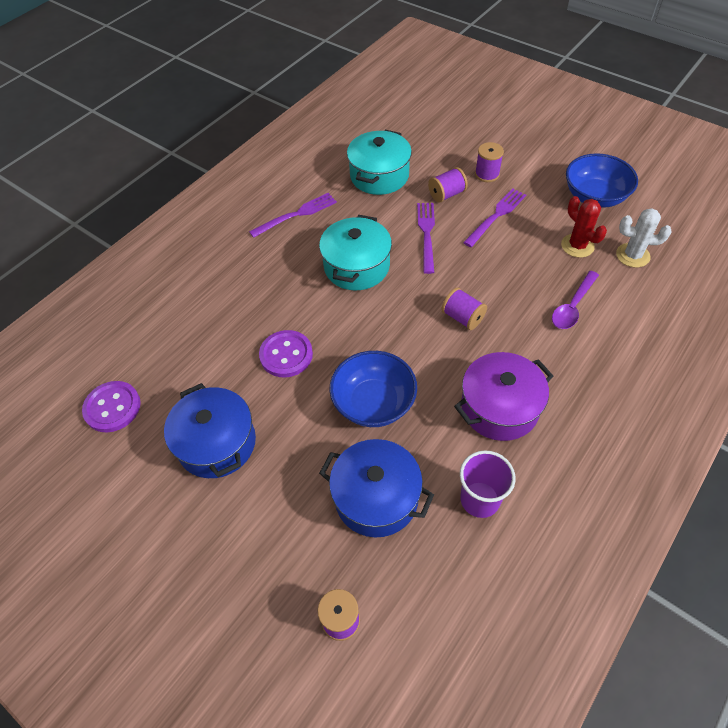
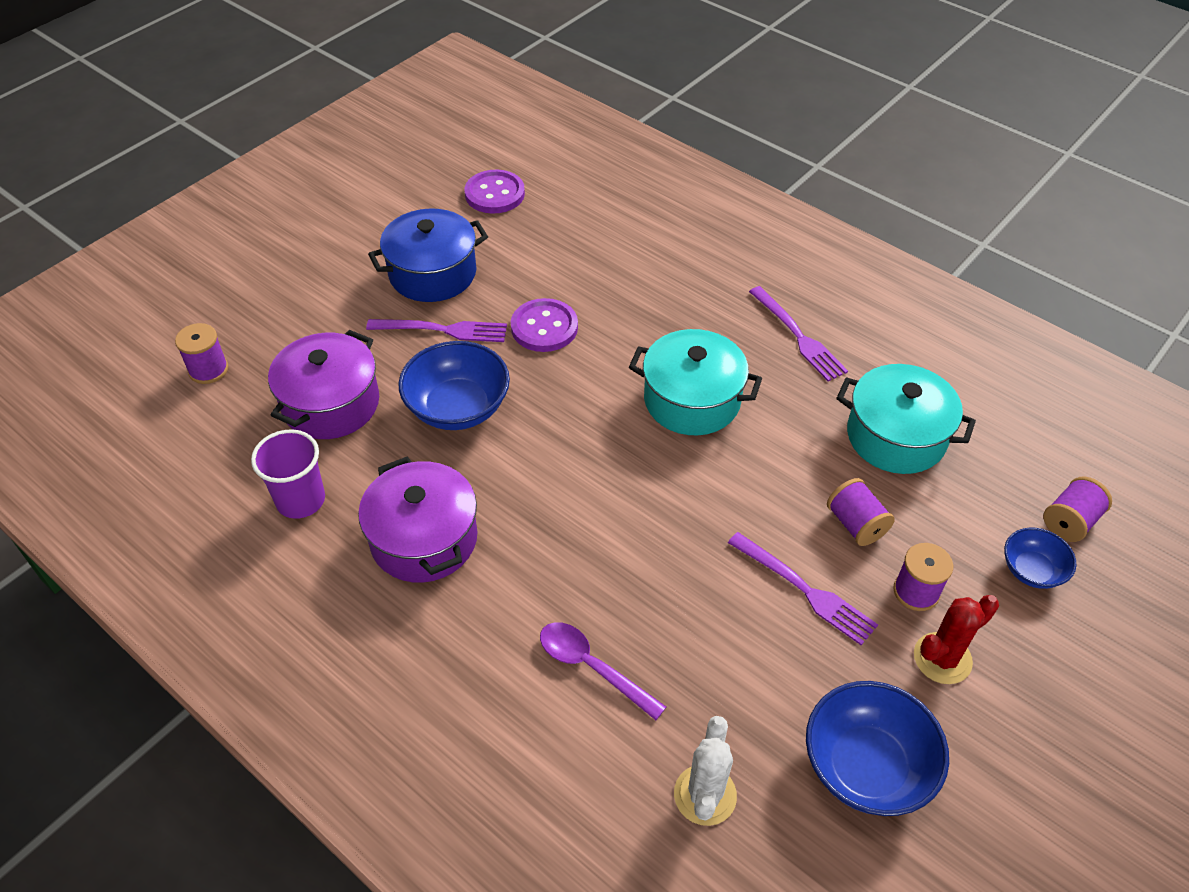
camera: 90 degrees right, 5 degrees down
(376, 497) = (331, 403): blue pot -> purple pot
(426, 233) = (761, 488): purple fork -> purple fork (444, 330)
(462, 317) = (584, 516): purple spool -> purple spool (1070, 521)
(464, 134) = (1032, 570): none -> blue bowl
(577, 246) = (731, 705): red cactus -> red cactus (942, 658)

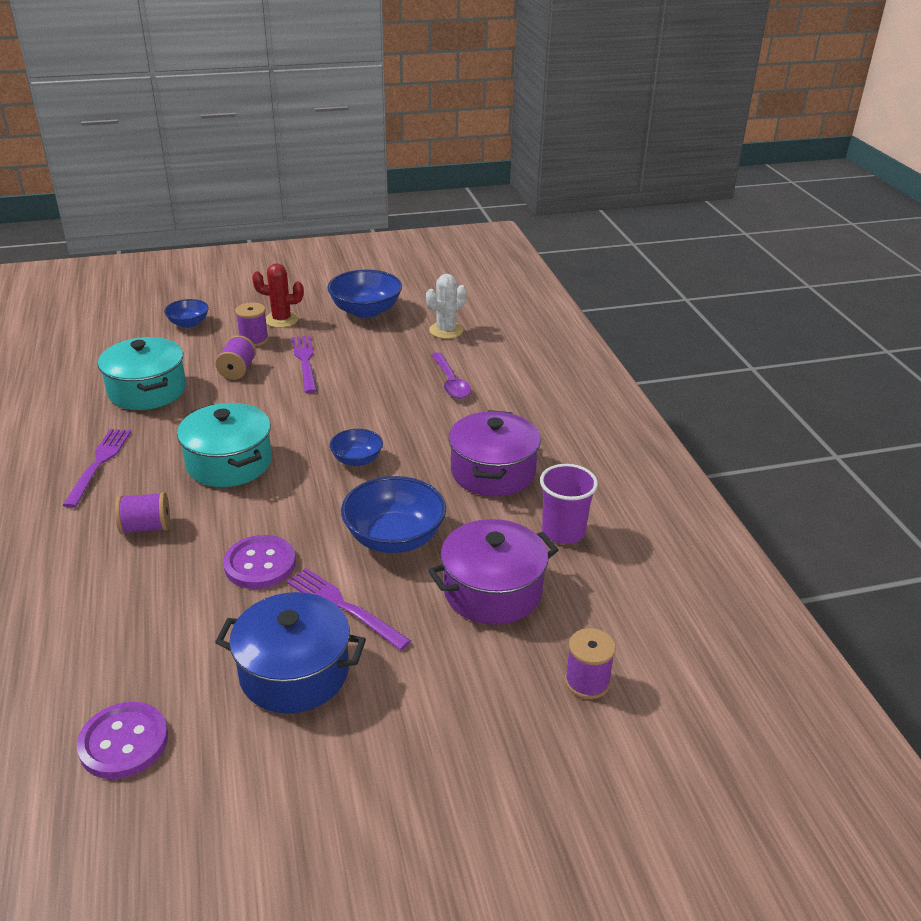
camera: 145 degrees left, 15 degrees down
(578, 473) = (357, 460): none -> blue bowl
(1070, 521) = (136, 327): purple spool -> purple spool (146, 527)

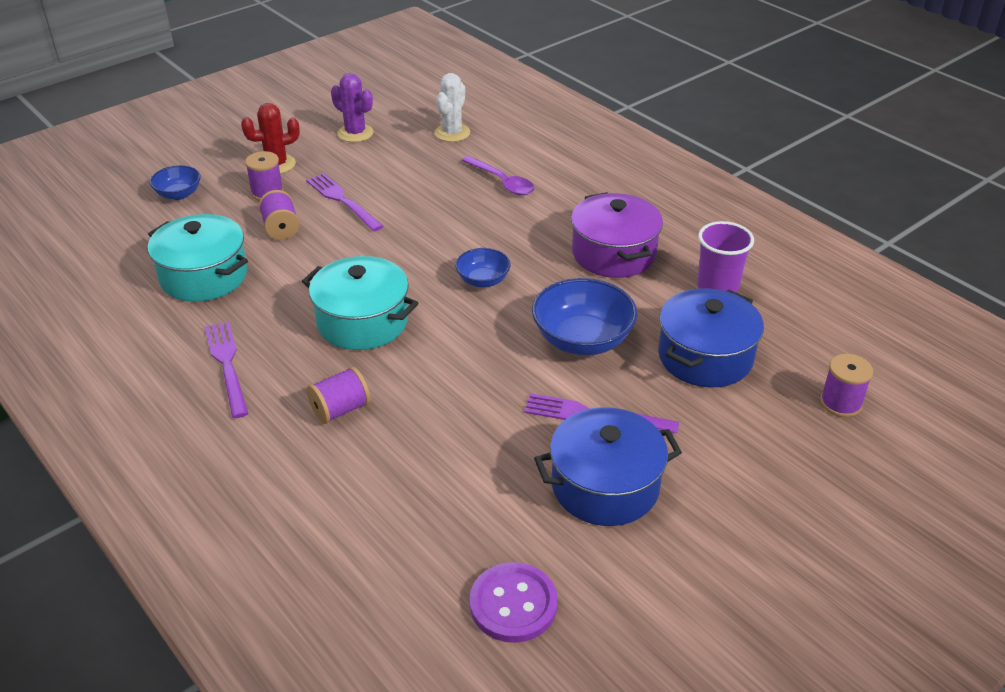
camera: 25 degrees left, 5 degrees up
(260, 564) = (484, 405): purple button -> none
(366, 311) = (355, 133): blue bowl -> purple cactus
(492, 591) = (705, 357): purple pot -> blue pot

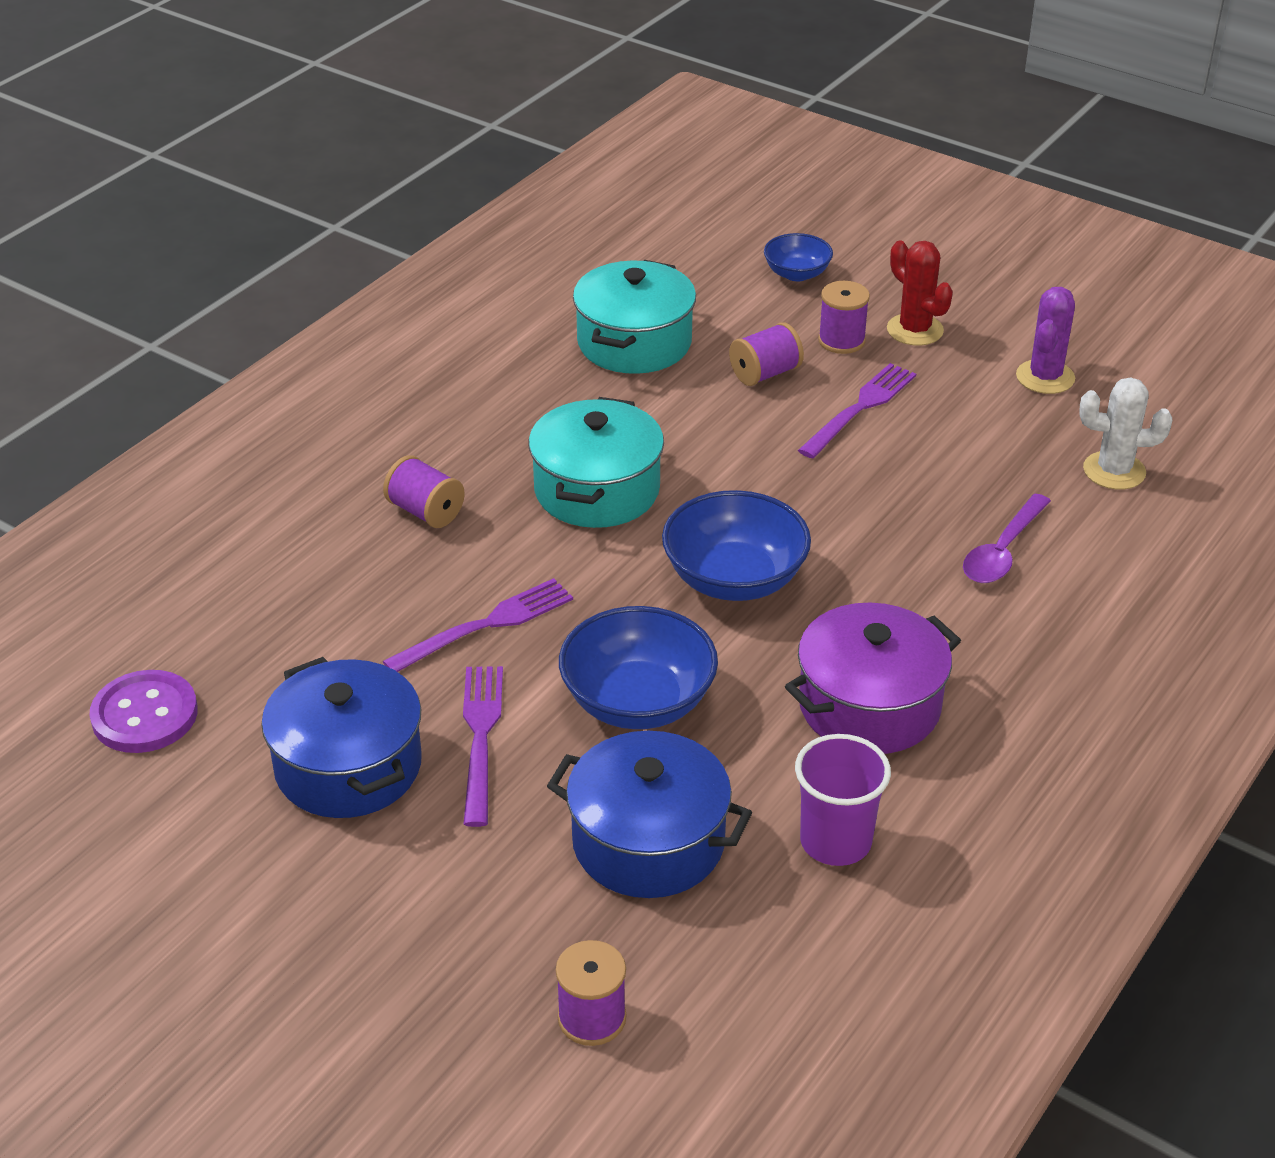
camera: 75 degrees right, 0 degrees up
(227, 364) = (477, 406): purple fork -> purple fork (487, 624)
(483, 280) = (734, 579): blue bowl -> blue bowl, size x1.76

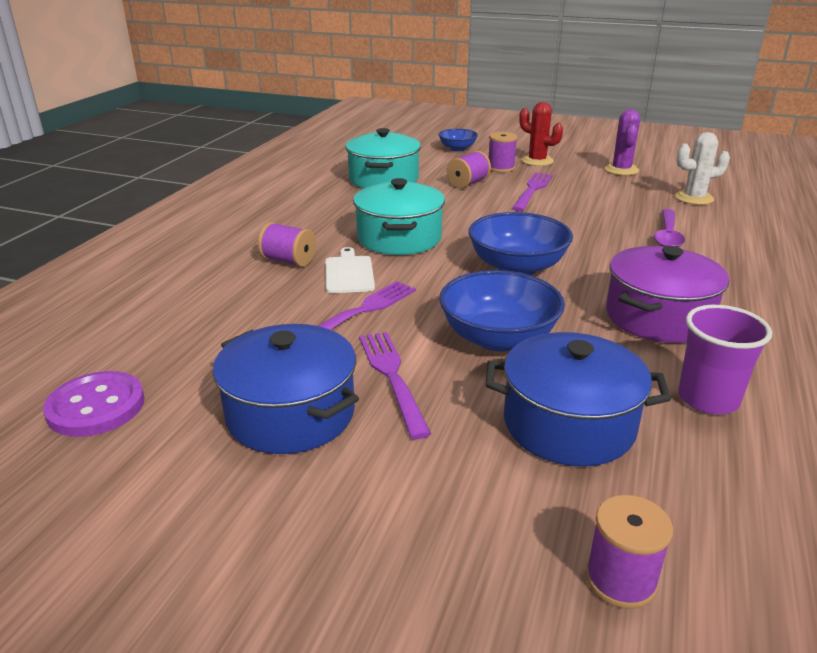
camera: 15 degrees left, 10 degrees down
(498, 550) = (349, 273): none -> white cutting board

